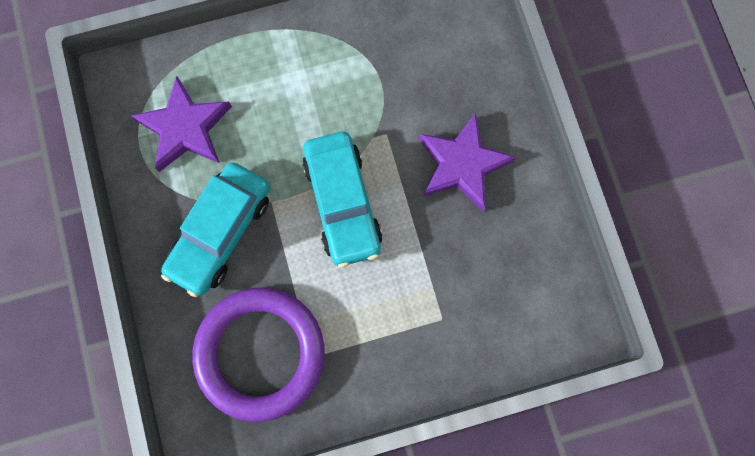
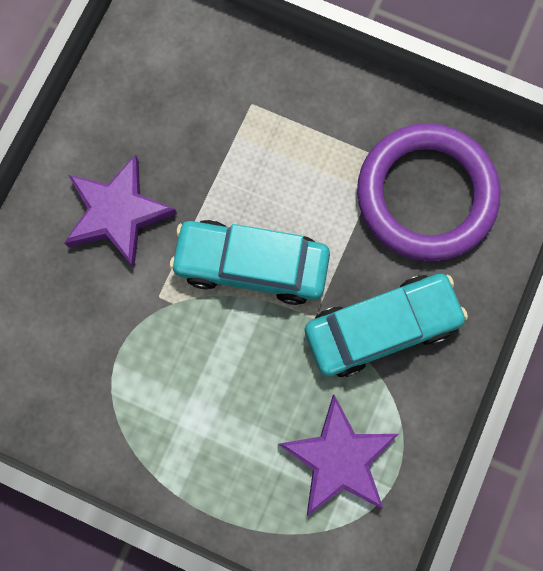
camera: 140 degrees left, 0 degrees up
(342, 203) = (251, 265): turquoise car -> turquoise car turned 105 degrees counterclockwise

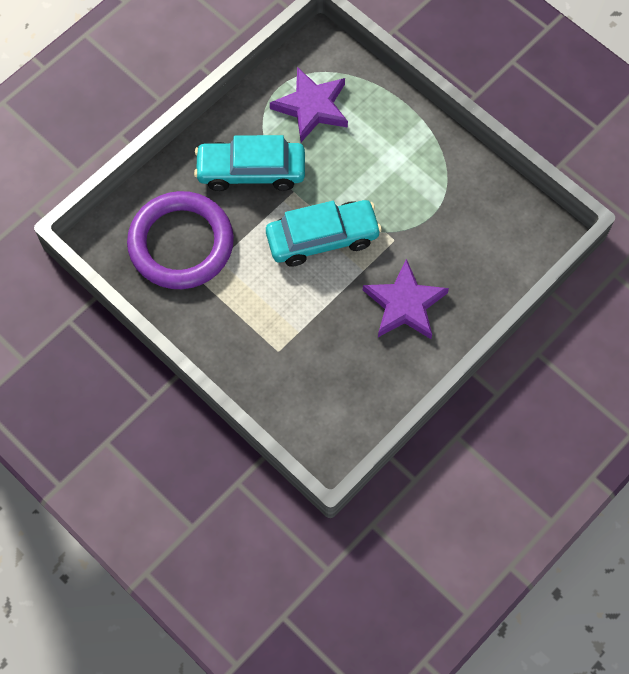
camera: 160 degrees left, 10 degrees down
(251, 265) = (322, 238): turquoise car -> turquoise car turned 45 degrees counterclockwise

